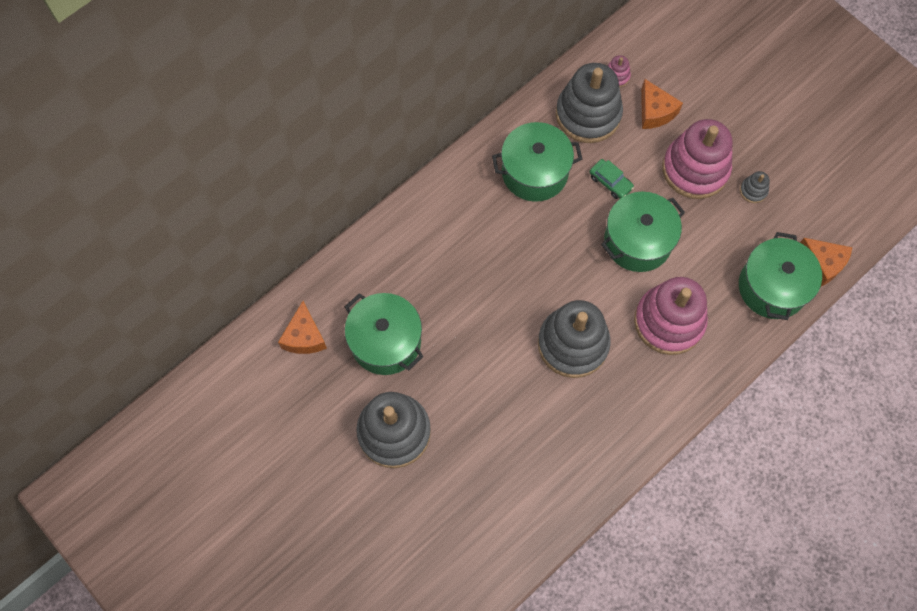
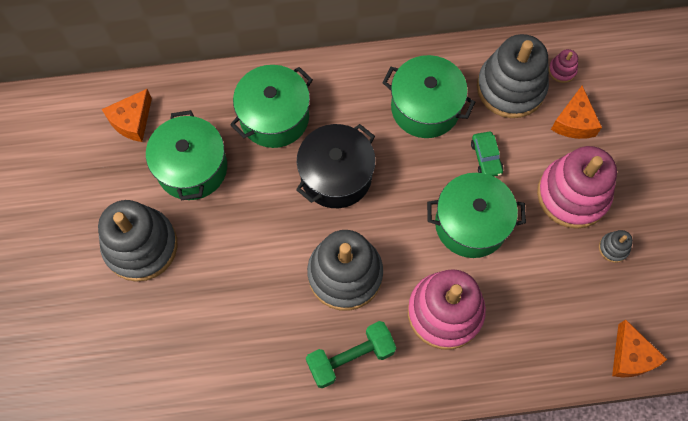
camera: 35 degrees right, 0 degrees up
(506, 272) = (336, 176): none -> black pot
(626, 404) = (350, 357): none -> green dumbbell
(772, 287) = (565, 345): green pot -> green pot (274, 117)

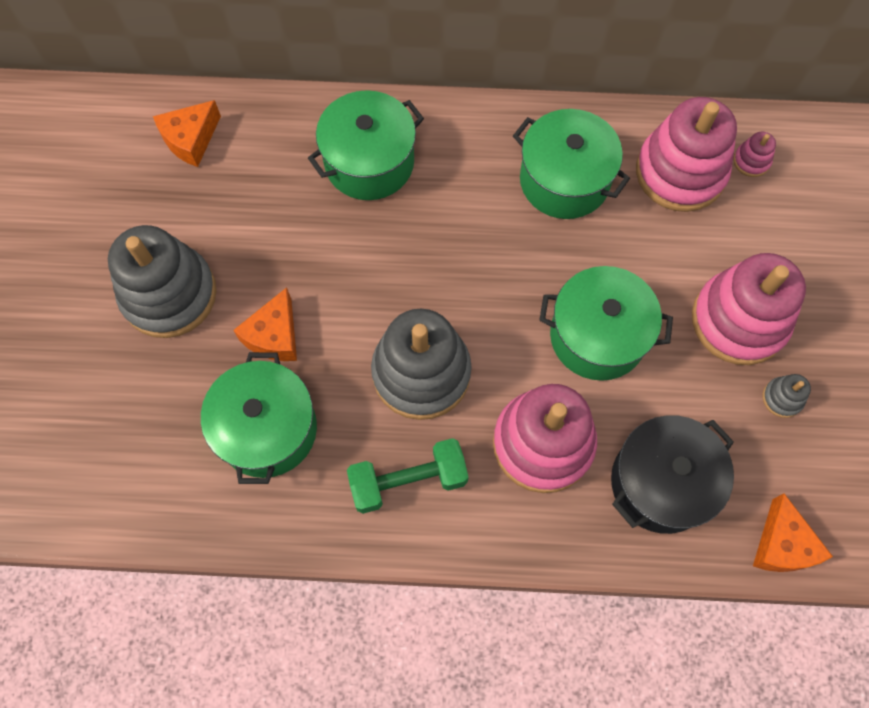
camera: 10 degrees right, 0 degrees up
(192, 168) = (253, 208): green pot -> green pot (267, 429)
(336, 176) = (433, 247): black pot -> black pot (661, 483)
(486, 157) = (632, 255): green car -> none
(511, 87) = (680, 172): grey stacking toy -> pink stacking toy
(574, 122) = (756, 228): orange cheese -> orange cheese (274, 336)

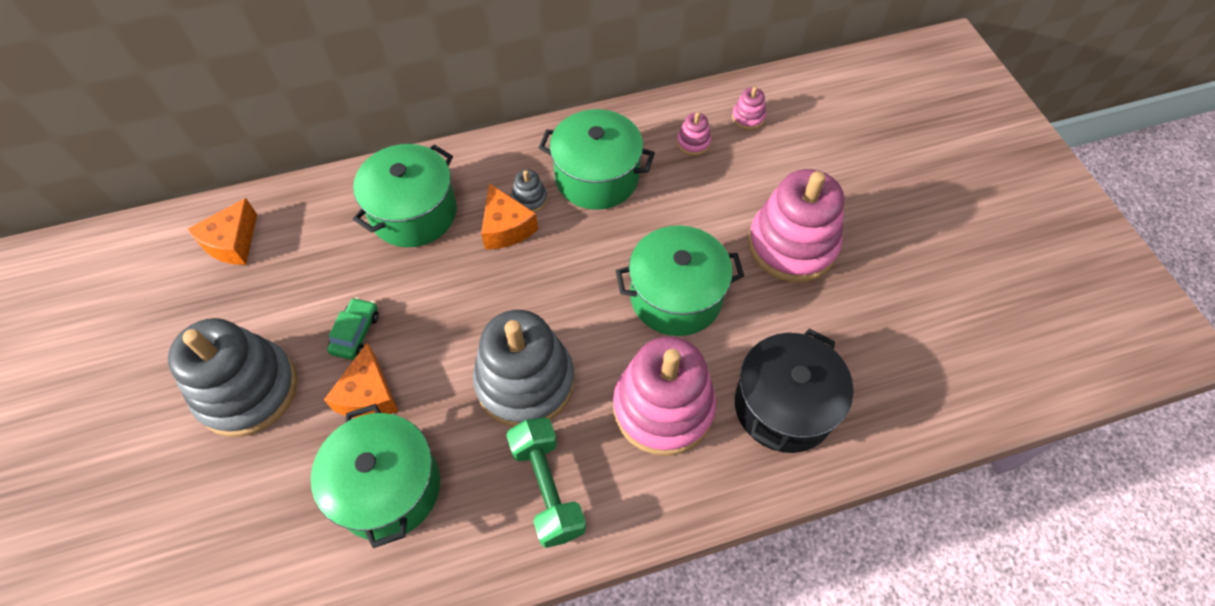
camera: 20 degrees left, 10 degrees down
(279, 270) = (355, 333): none -> green car
(408, 481) = (547, 488): green dumbbell -> green dumbbell turned 75 degrees counterclockwise
(680, 172) = (693, 143): pink stacking toy -> pink stacking toy, size x0.41
(782, 398) = (856, 297): grey stacking toy -> grey stacking toy (529, 199)
(782, 545) = (911, 423): orange cheese -> orange cheese (506, 228)

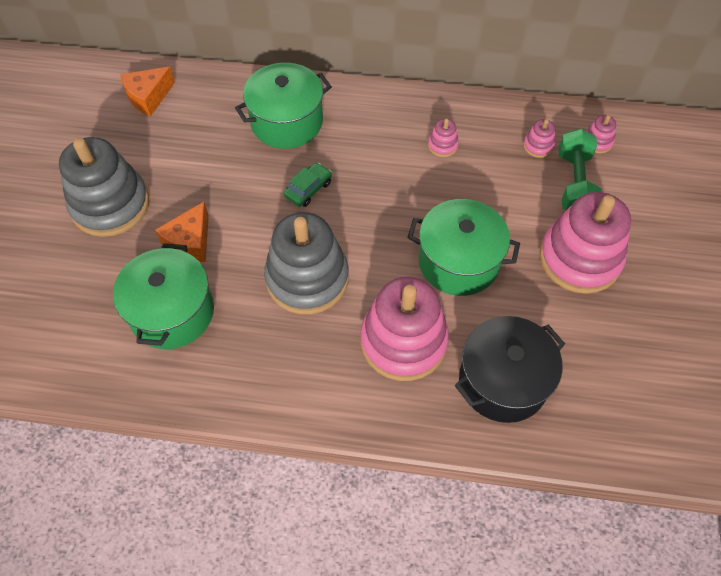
camera: 25 degrees right, 0 degrees up
(355, 333) = (202, 194): green car -> green car (308, 189)
(506, 228) = (351, 158): orange cheese -> none
(529, 199) = (380, 143): grey stacking toy -> none
(547, 488) = (284, 362): green dumbbell -> green dumbbell (574, 183)
(597, 177) = (442, 145): green pot -> pink stacking toy

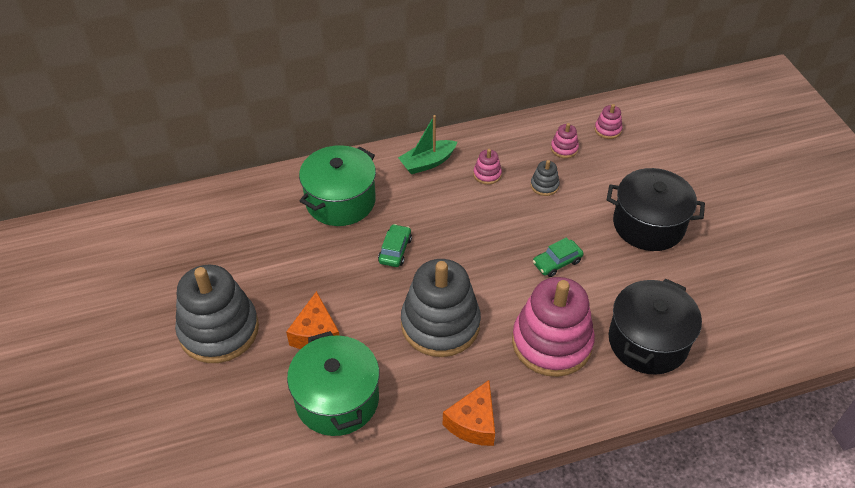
camera: 25 degrees left, 10 degrees down
(148, 97) = (195, 223): orange cheese -> orange cheese (473, 423)
(391, 113) = (427, 163): none -> green boat
(458, 262) = (557, 262): green pot -> green car
(494, 177) = (544, 185): none -> grey stacking toy
(574, 183) = (609, 168): green dumbbell -> none
(579, 259) = (648, 224): pink stacking toy -> black pot

